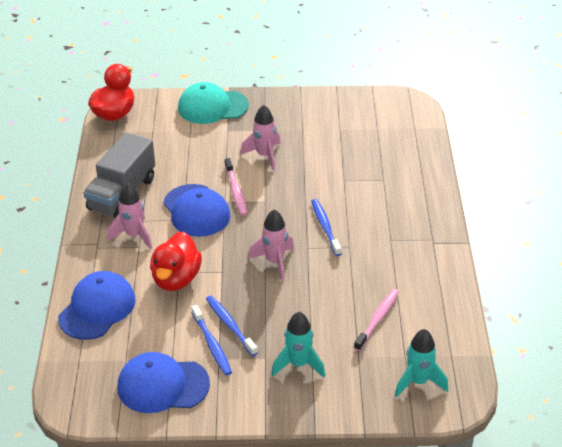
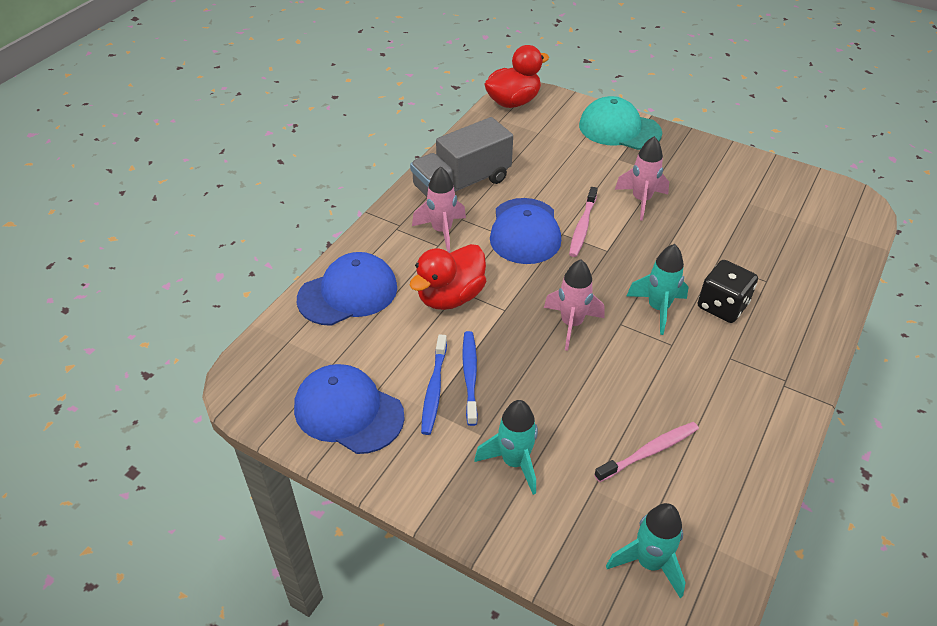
camera: 30 degrees right, 5 degrees up
(325, 227) = (658, 309): blue toothbrush -> turquoise rocket
(365, 208) = (722, 306): none -> black dice

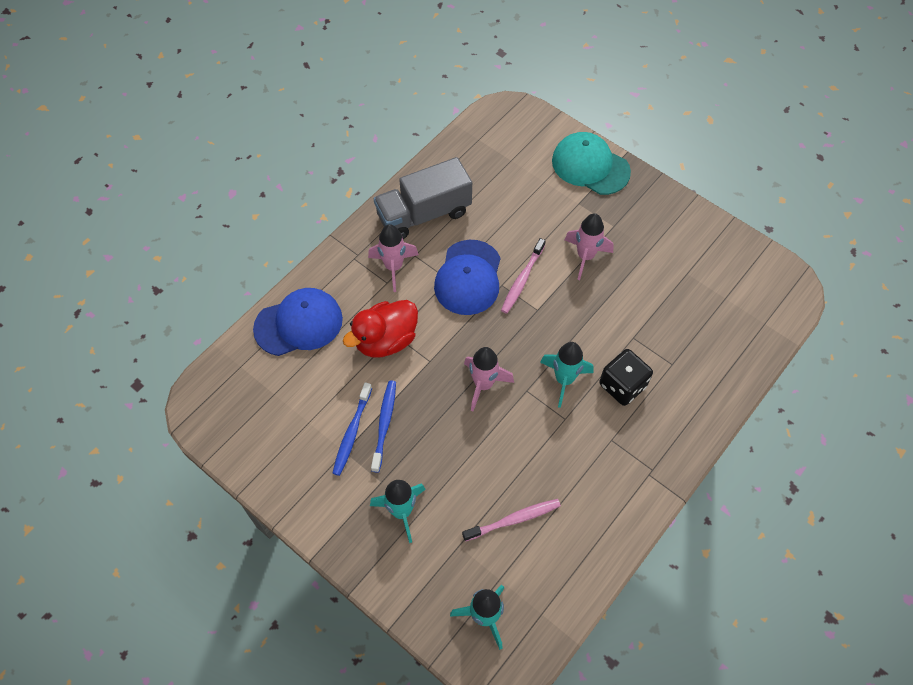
camera: 10 degrees right, 15 degrees up
(348, 411) = (278, 443): blue cap -> none
(513, 102) = (496, 118): red duck -> none

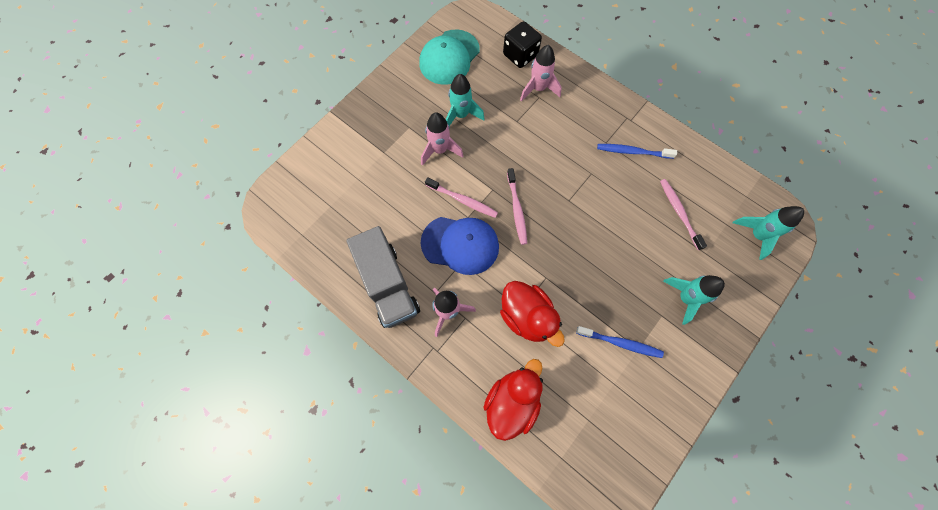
camera: 90 degrees left, 10 degrees up
(299, 323) = (512, 401): blue cap -> red duck
(384, 424) = (610, 315): blue toothbrush -> blue toothbrush (633, 152)
(483, 385) = (566, 233): pink rocket -> pink rocket (538, 89)
(513, 334) = (516, 209): none -> pink toothbrush
(564, 380) = (557, 172): turquoise rocket -> turquoise rocket (461, 115)
(590, 166) = (343, 140): turquoise cap -> turquoise cap (449, 57)
(622, 385) = (559, 131): black dice -> black dice (520, 55)

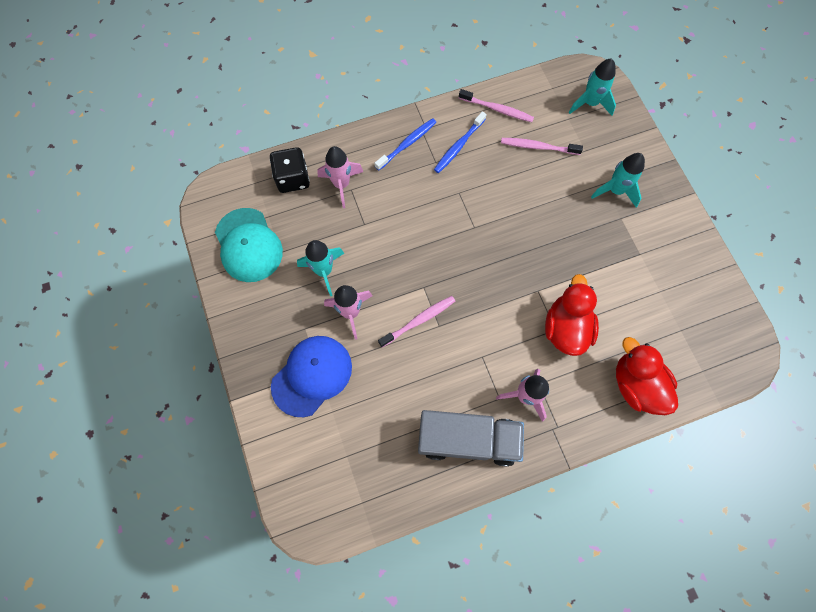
camera: 60 degrees left, 0 degrees up
(460, 244) = (464, 348): blue cap -> blue cap (312, 375)
(516, 209) = (457, 277): pink toothbrush -> pink toothbrush (497, 109)
(527, 316) = (566, 328): red duck -> red duck turned 75 degrees counterclockwise
(620, 343) = (628, 265): blue toothbrush -> blue toothbrush (407, 144)

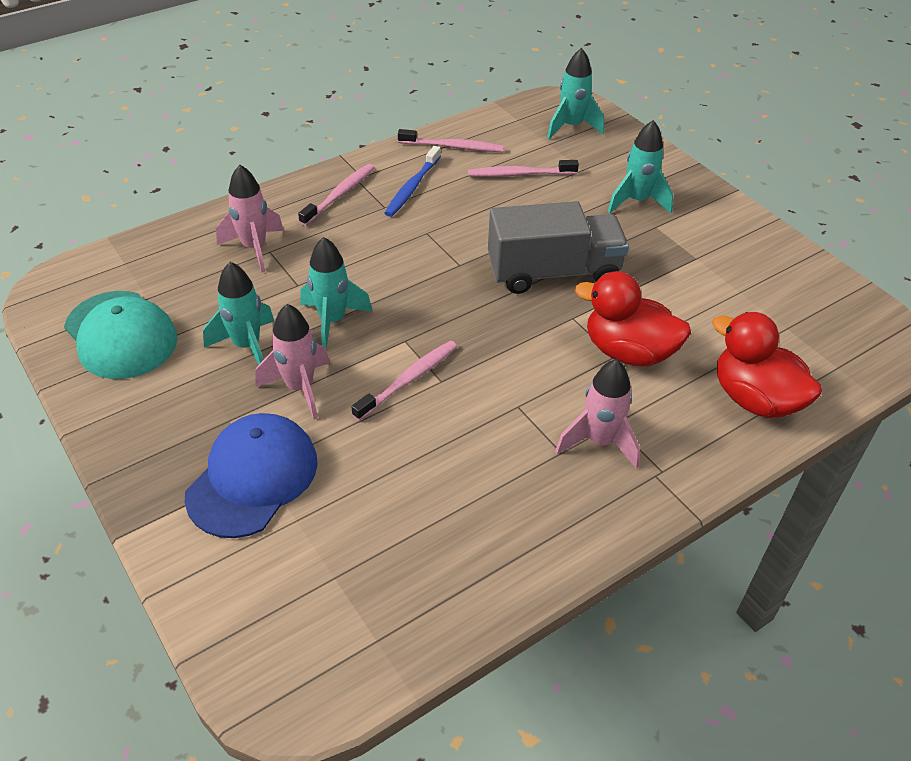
camera: 15 degrees left, 25 degrees down
(293, 179) = (179, 252): black dice -> none
(381, 261) = (332, 321): none -> turquoise rocket
(407, 144) = (339, 195): blue toothbrush -> pink toothbrush
(467, 439) = (529, 514): grey truck -> grey truck (553, 272)
(566, 328) = (628, 352): red duck -> red duck turned 60 degrees counterclockwise

